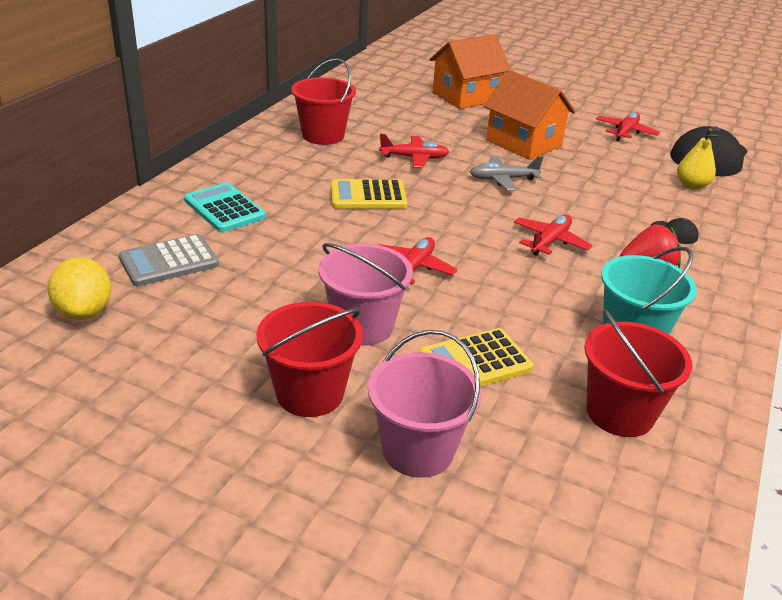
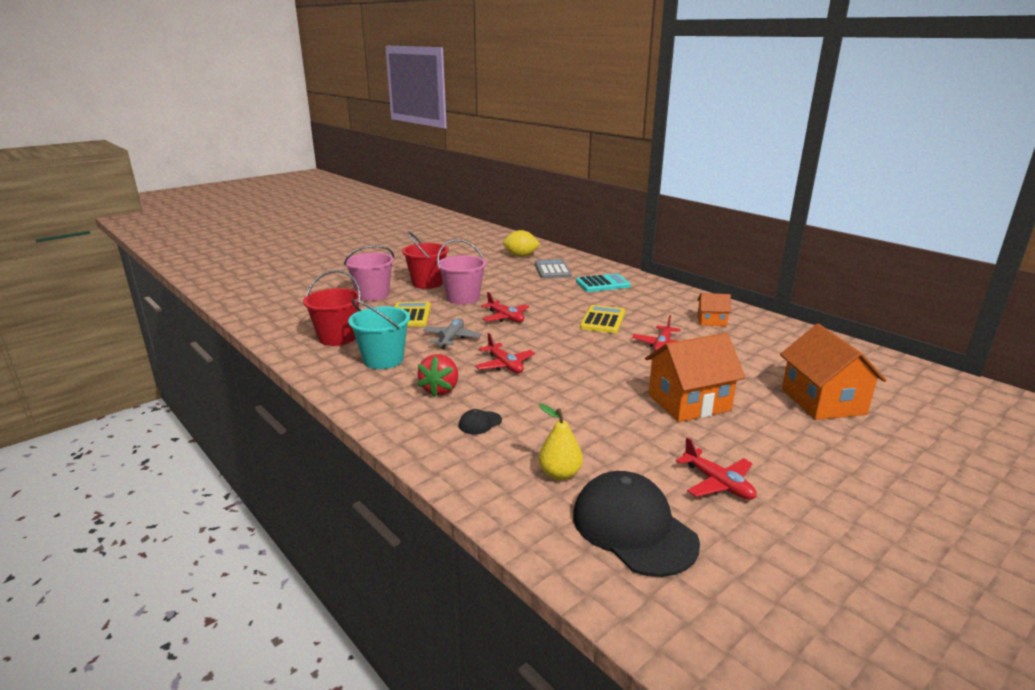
camera: 115 degrees right, 10 degrees down
(323, 135) = (711, 321): red bucket -> orange house
(503, 179) = (612, 372): grey plane -> grey plane (451, 338)

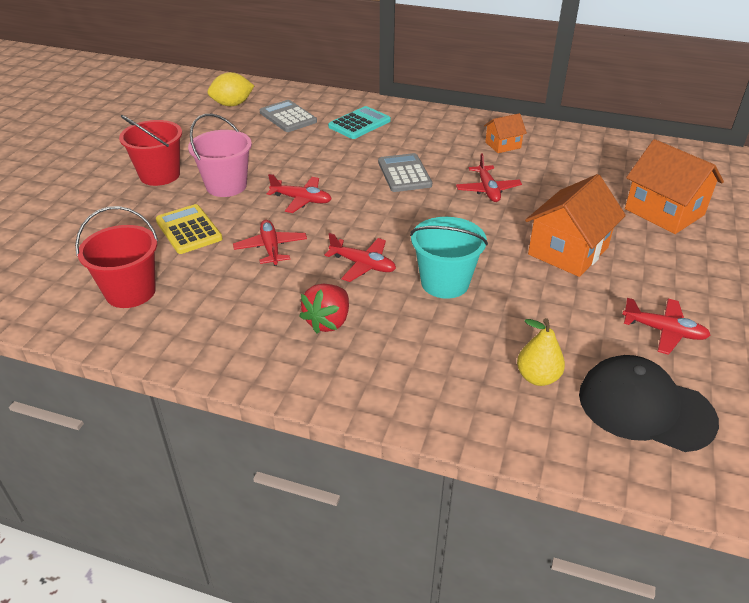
camera: 30 degrees left, 15 degrees up
(372, 295) = (107, 212): pink bucket -> none
(383, 360) = (222, 304): turquoise bucket -> turquoise bucket (445, 283)
(440, 389) = (328, 322): red strawberry -> red strawberry turned 45 degrees clockwise
(451, 338) = (271, 248): grey plane -> red plane
(480, 423) = (410, 348): black cap -> none
(603, 320) = (404, 174): yellow calculator -> grey calculator

